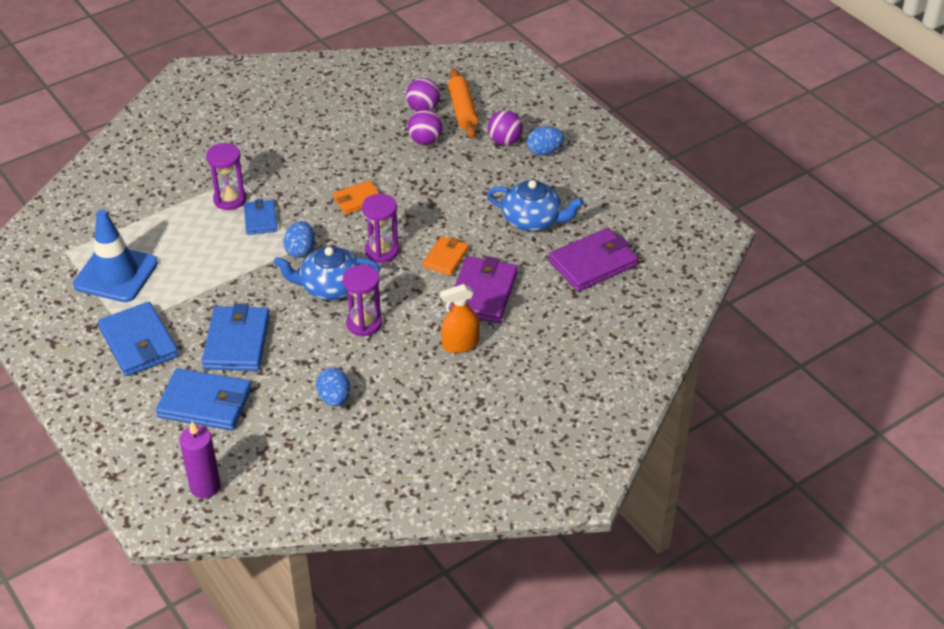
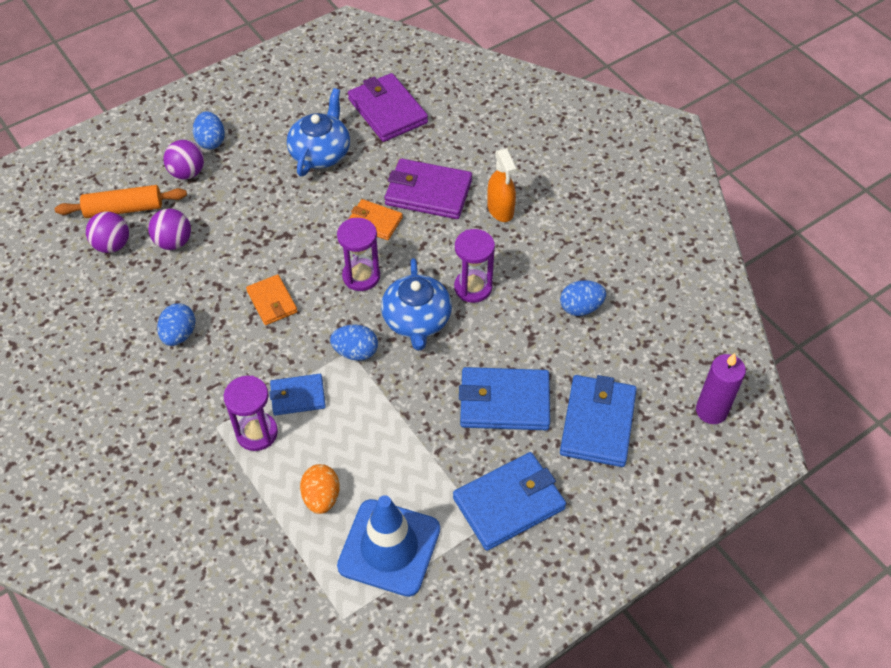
camera: 90 degrees left, 10 degrees up
(166, 236) = (321, 497): none -> orange egg
(328, 152) = (179, 334): none -> blue egg

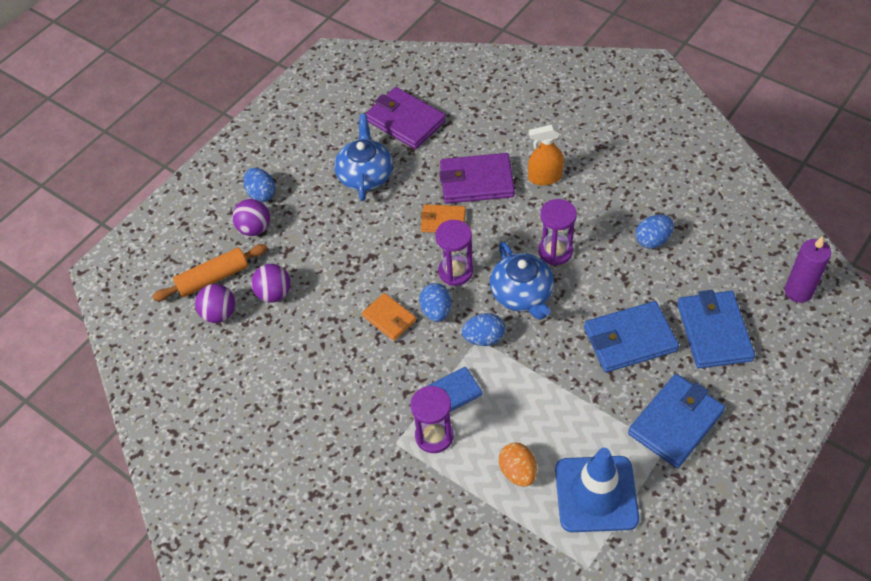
camera: 15 degrees left, 0 degrees up
(179, 334) = (321, 373): blue egg -> blue egg (436, 311)
(500, 209) = (545, 177): orange spray bottle -> orange spray bottle turned 120 degrees clockwise

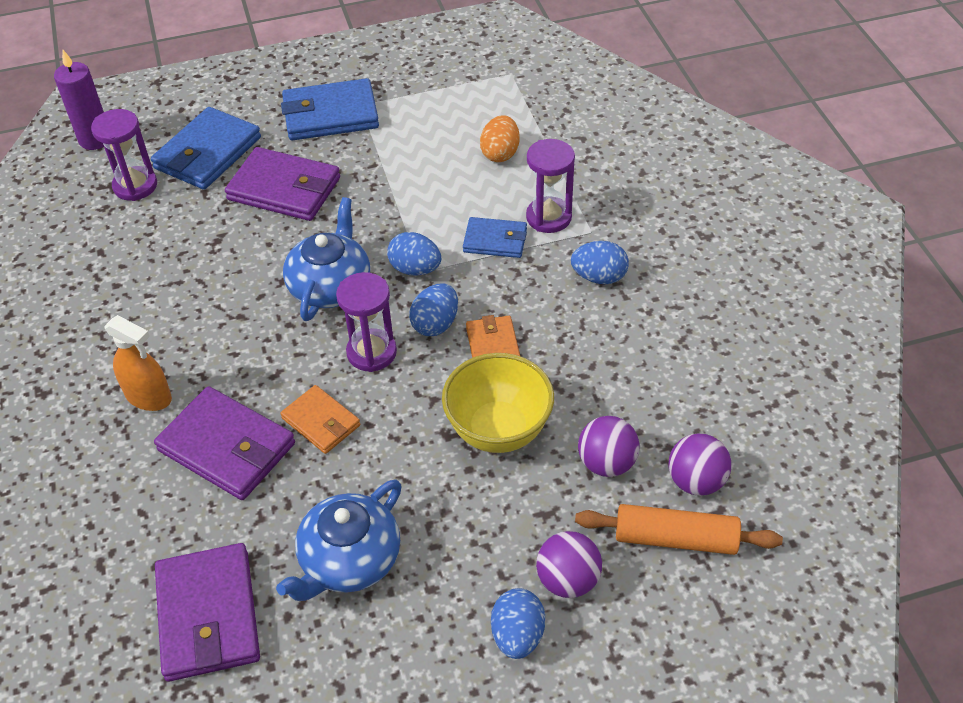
camera: 145 degrees left, 5 degrees down
(346, 274) = (498, 430): none -> yellow bowl
(555, 251) = (246, 306): purple hourglass -> purple hourglass (135, 186)
(596, 494) = (452, 108): blue traffic cone -> none
(629, 339) = (284, 189): blue wallet -> purple wallet
(652, 240) = (142, 256): blue egg -> blue egg (599, 277)

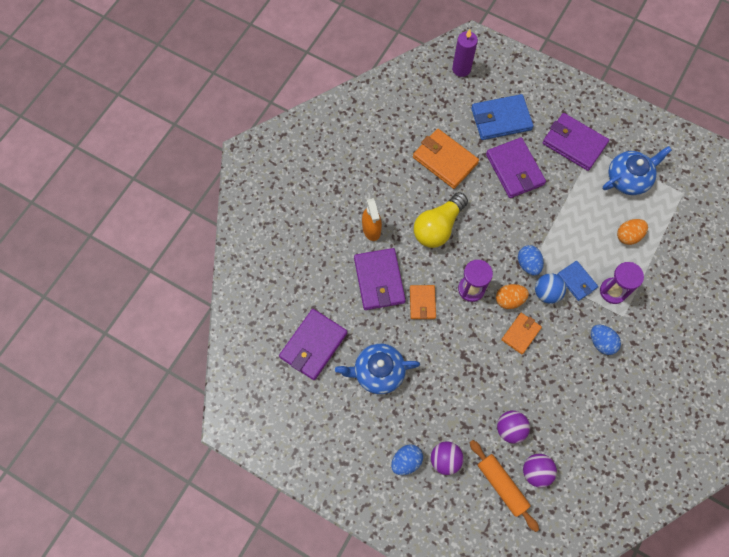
camera: 45 degrees right, 20 degrees up
(135, 186) = (455, 112): purple hourglass -> none
(176, 244) = (445, 160): none -> orange wallet
(247, 321) = (438, 227): none -> yellow light bulb
(330, 114) = (574, 143): blue wallet -> purple wallet
(330, 286) = (486, 240): blue teapot -> blue teapot (628, 178)
(435, 324) = (509, 300): blue egg -> orange egg
(473, 280) = (546, 293): none -> blue ball
(498, 430) = (484, 373): yellow bowl -> none

